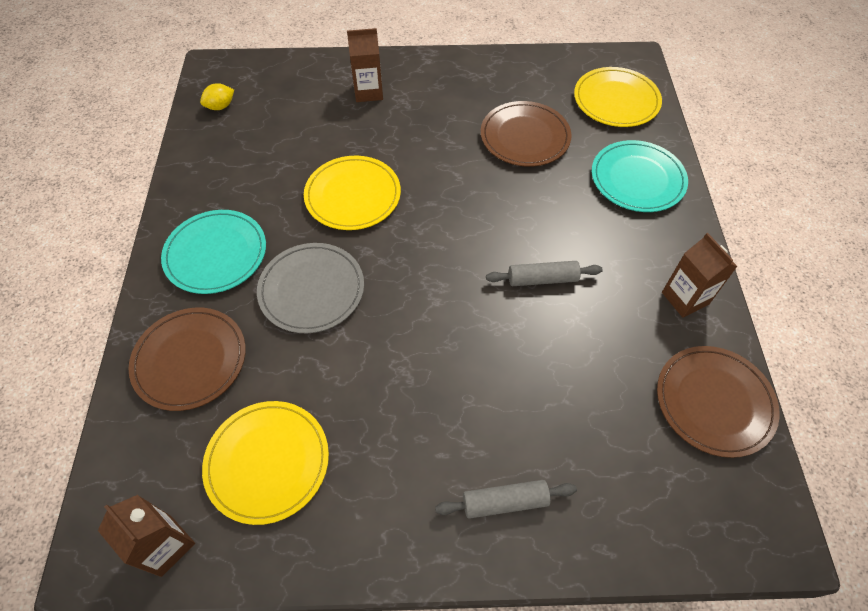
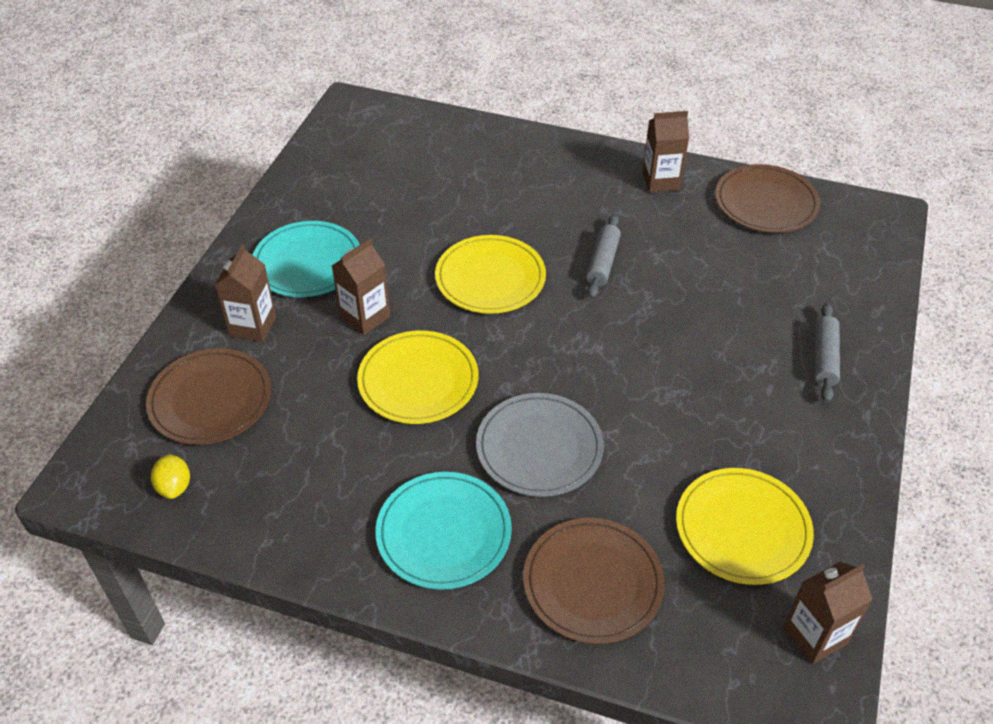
camera: 70 degrees left, 10 degrees down
(403, 145) = (365, 317): none -> brown carton
(525, 137) = (411, 217): brown plate -> brown plate (210, 400)
(616, 100) = (400, 137): yellow plate -> yellow plate (490, 278)
(637, 179) = (512, 160): turquoise plate -> turquoise plate (307, 263)

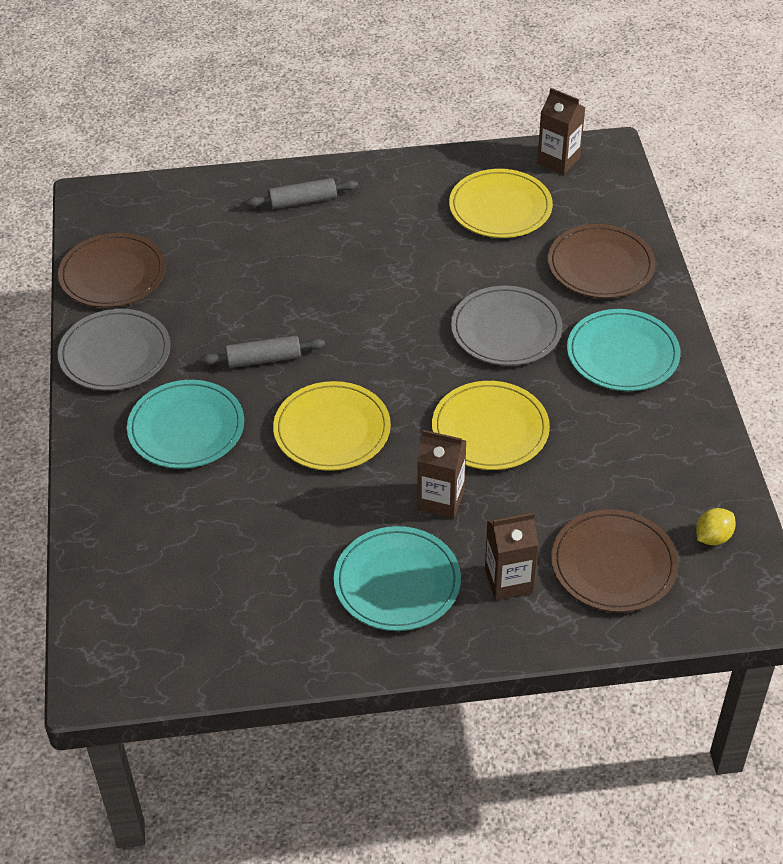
camera: 115 degrees left, 0 degrees up
(549, 198) = (186, 428): none -> turquoise plate
(661, 181) = (115, 354): brown carton -> grey plate

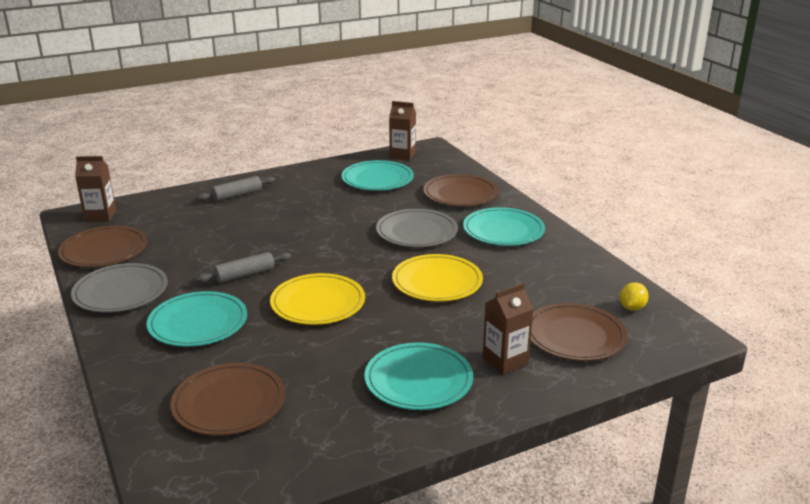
camera: 20 degrees left, 20 degrees down
(183, 558) = (229, 403): none -> brown plate
(441, 500) = (424, 325): brown carton -> brown carton (100, 216)
(500, 207) = (377, 179): yellow plate -> turquoise plate

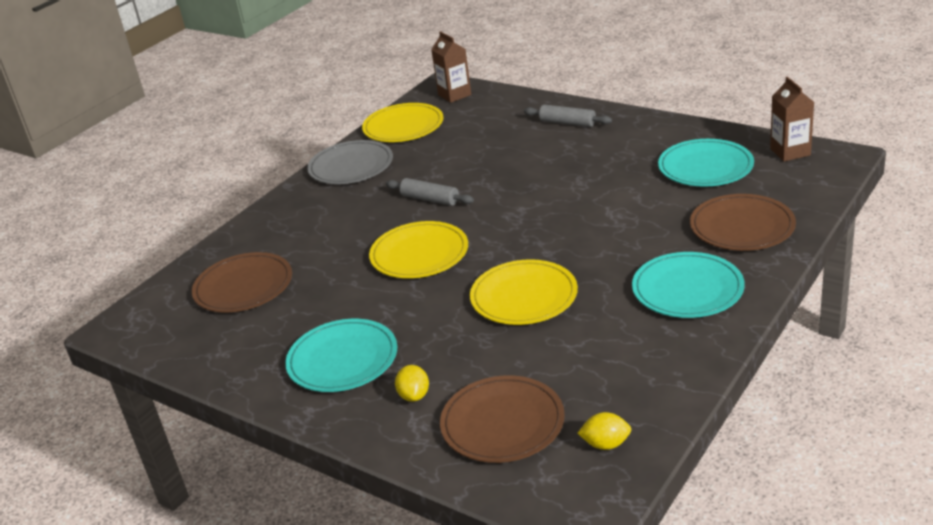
camera: 65 degrees right, 5 degrees up
(104, 250) = (403, 126): brown plate -> yellow plate
(198, 323) = (337, 219): turquoise plate -> none
(416, 232) = (614, 241): grey plate -> none
(505, 361) = (414, 395): brown carton -> yellow lemon

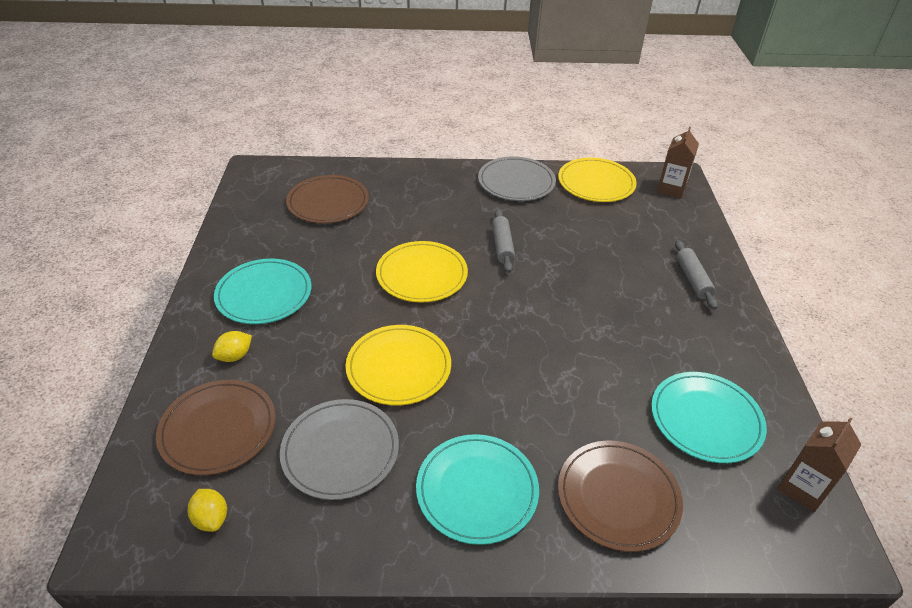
camera: 50 degrees right, 10 degrees up
(591, 352) = (340, 451): none -> grey plate

